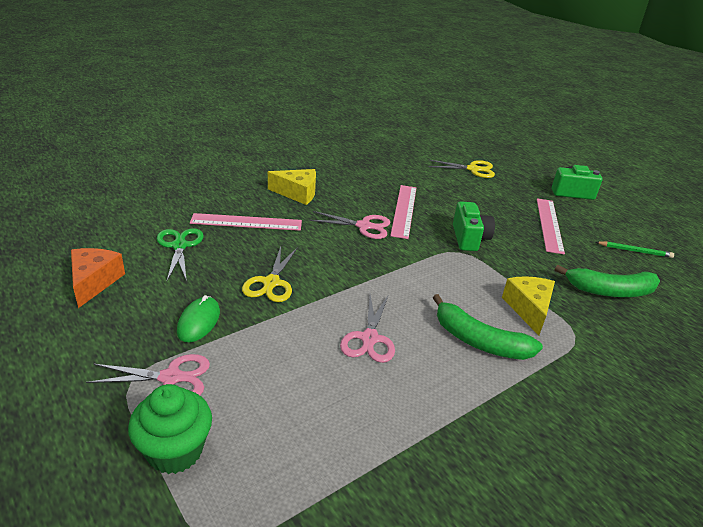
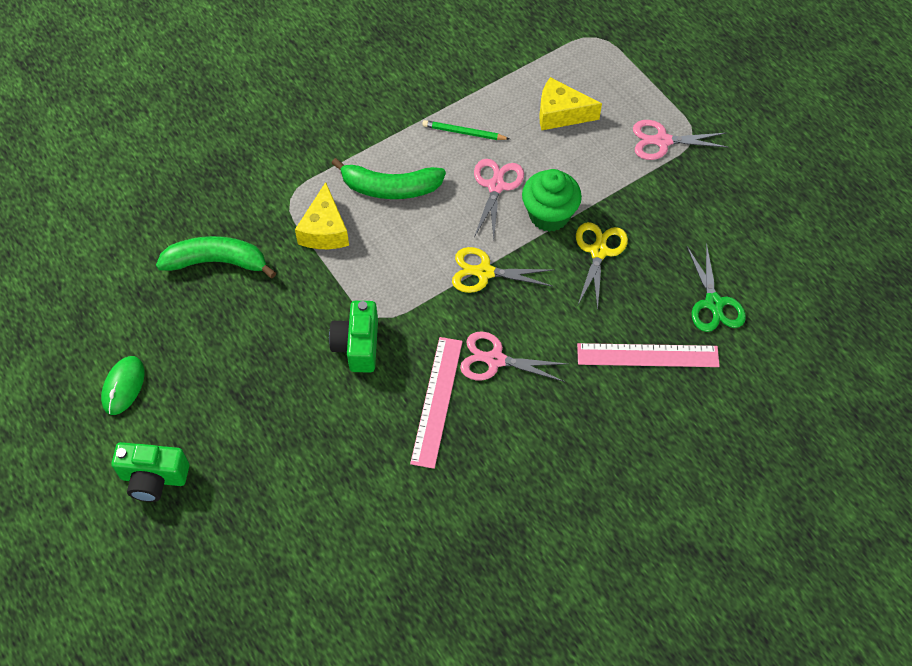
camera: 175 degrees left, 25 degrees up
(94, 282) = (778, 242): orange cheese -> none
(175, 451) = (638, 87): green cupcake -> green cupcake (549, 215)
(198, 321) = (658, 198): green mouse -> green mouse (123, 386)
(297, 193) = (590, 430): yellow cheese -> yellow cheese (561, 114)
(473, 169) = (299, 538): yellow scissors -> yellow scissors (484, 272)
(479, 341) = (390, 188): green banana -> green banana turned 150 degrees clockwise
(549, 225) = (232, 385): pink ruler -> none
(635, 251) = (139, 336): green pencil -> green pencil (464, 132)

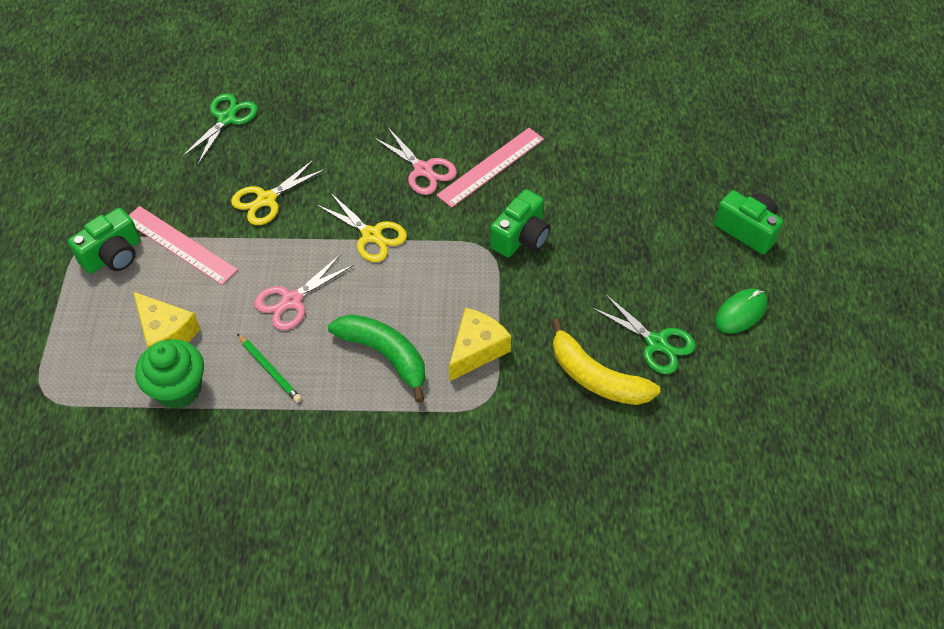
camera: 145 degrees left, 5 degrees down
(183, 317) = (656, 343): none -> green scissors
(217, 262) = (596, 377): green banana -> yellow banana
(549, 215) = (274, 250): green cupcake -> green cupcake (178, 389)
(647, 355) = (311, 114): pink ruler -> pink ruler (180, 245)
(662, 141) = (113, 255): pink scissors -> green camera

